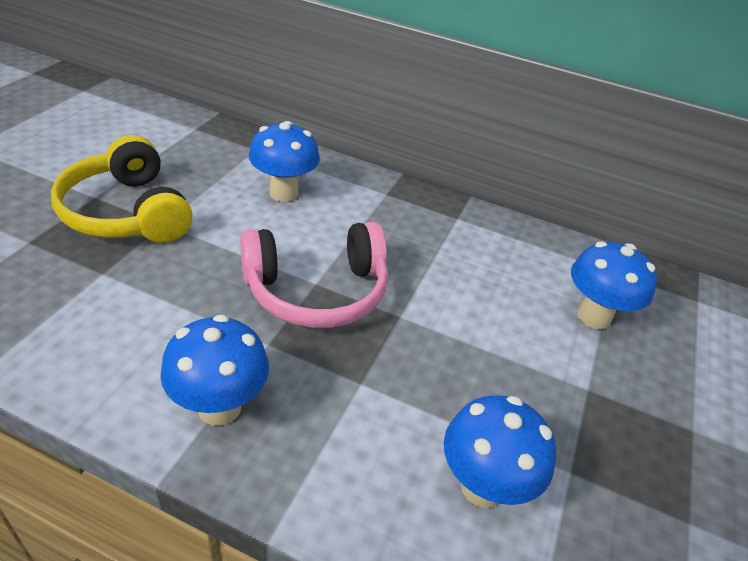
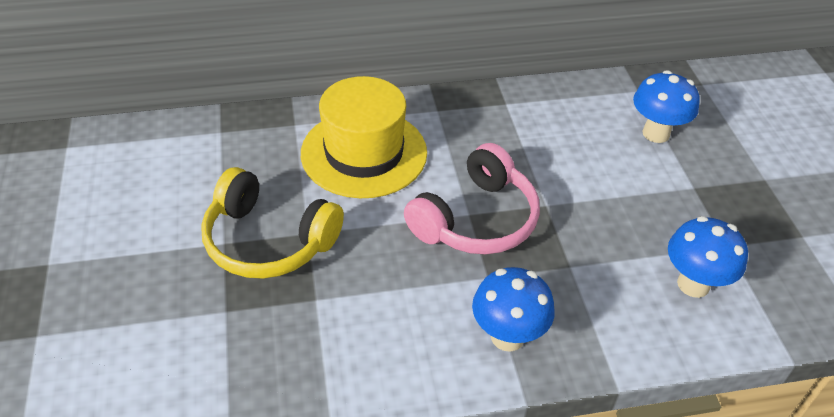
camera: 30 degrees left, 5 degrees up
(284, 193) = (364, 153): blue mushroom -> yellow hat

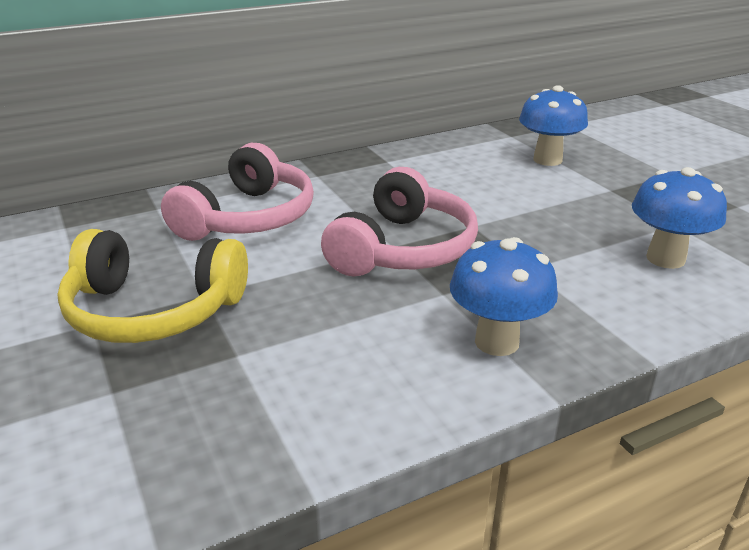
camera: 15 degrees left, 15 degrees down
(364, 153) = (248, 218): yellow hat -> pink headphones

